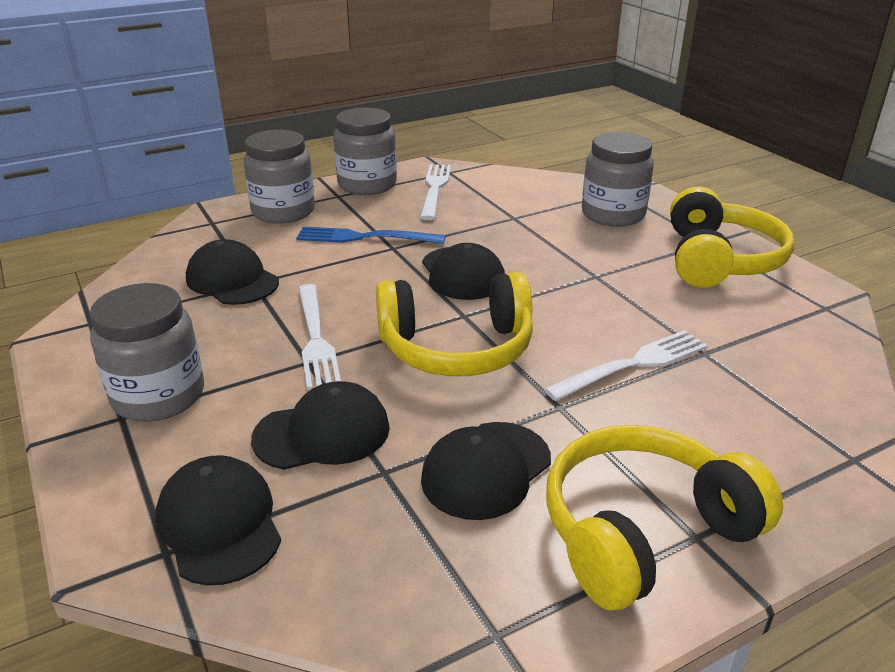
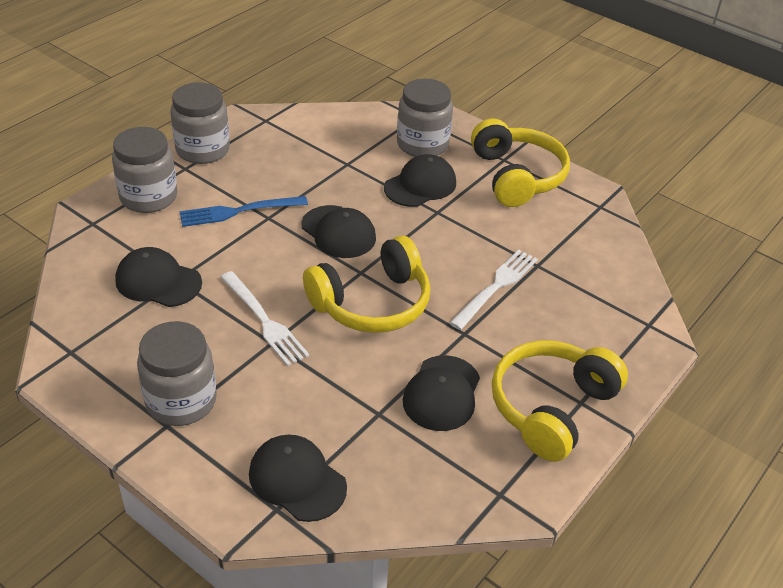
camera: 25 degrees left, 10 degrees up
(322, 433) = (320, 397): black cap -> black cap (420, 185)
(435, 188) = (264, 143): white fork -> none

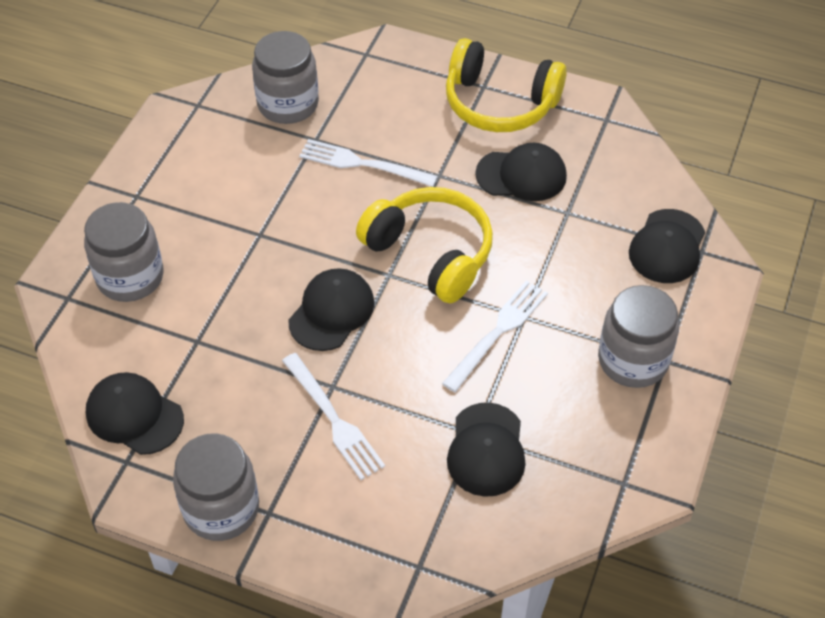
camera: 105 degrees left, 10 degrees up
(149, 197) = (344, 527): grey jar -> grey jar (288, 104)
(238, 212) = (334, 420): blue fork -> white fork
(420, 185) = (216, 260): black cap -> black cap (134, 415)
(516, 176) = (166, 179): yellow headphones -> none

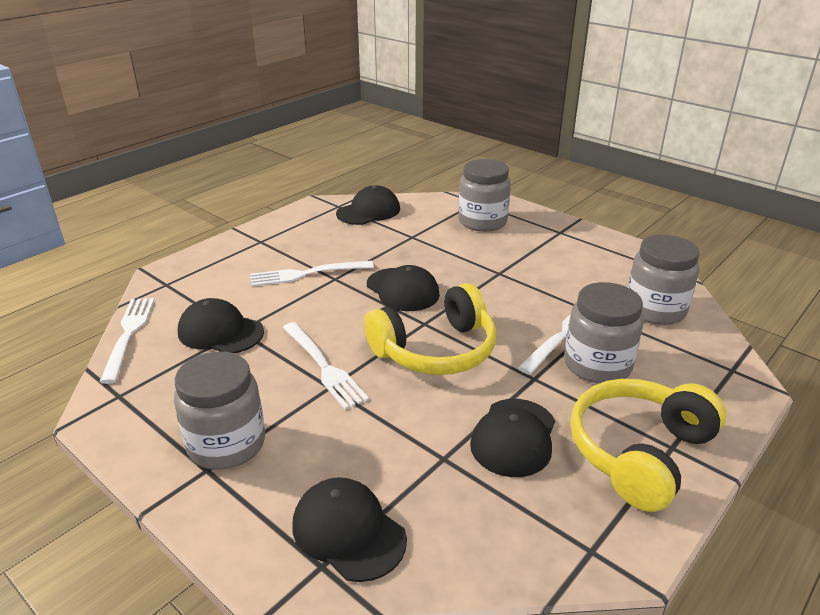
camera: 110 degrees right, 20 degrees down
(221, 508) = (279, 228): grey jar -> grey jar (597, 365)
(532, 541) = (129, 334): none -> white fork

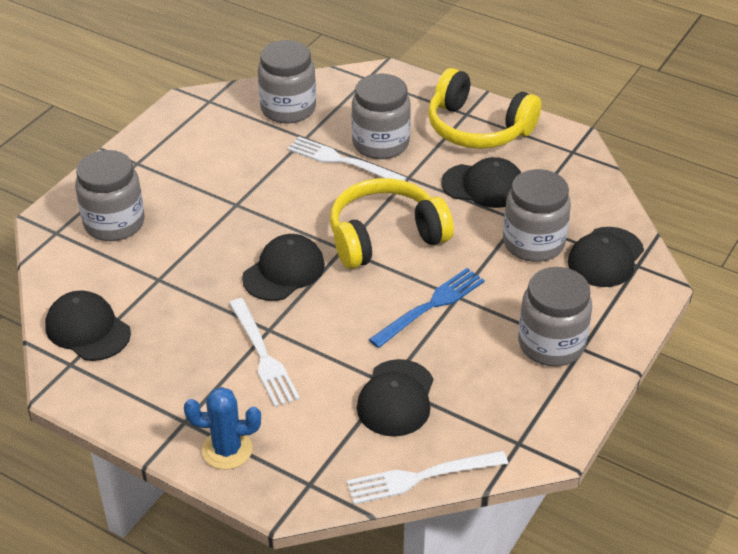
camera: 100 degrees left, 10 degrees up
(223, 255) = (227, 450): none -> blue cactus
(324, 367) = (431, 305): white fork -> blue fork
(396, 463) = (533, 243): none -> grey jar
(436, 350) = (385, 237): yellow headphones -> yellow headphones turned 75 degrees counterclockwise

